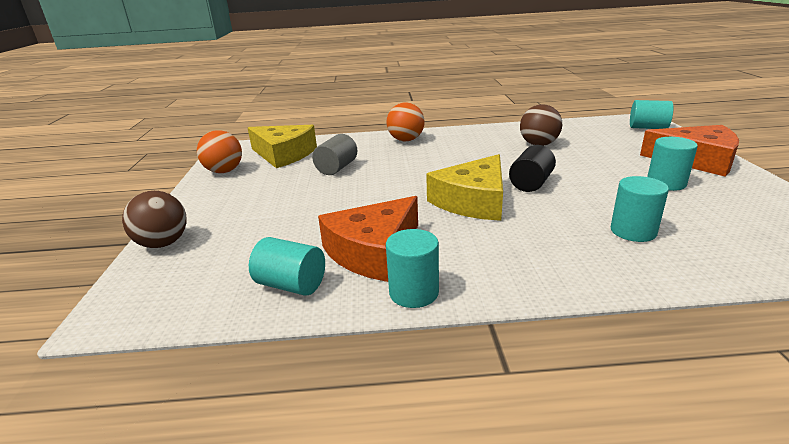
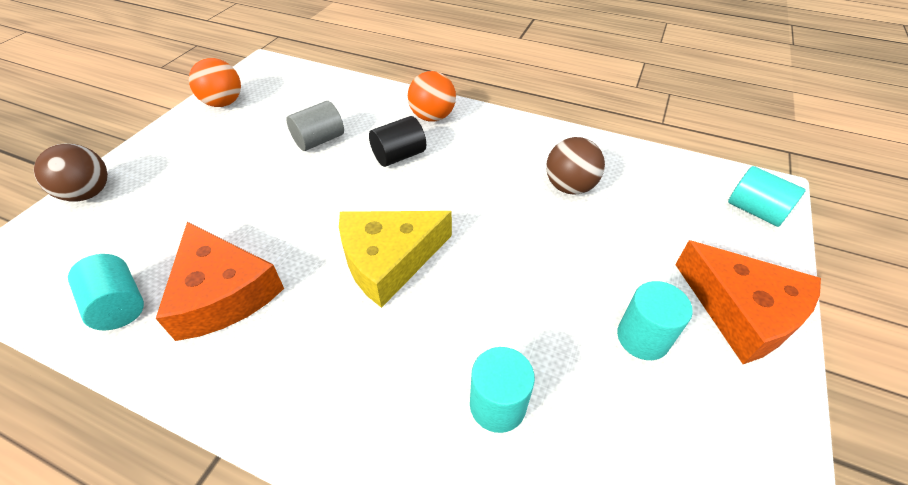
camera: 25 degrees right, 20 degrees up
(284, 154) = (296, 95): yellow cheese -> none
(373, 251) = (222, 293): orange cheese -> orange cheese turned 105 degrees counterclockwise
(413, 292) = (194, 375): turquoise cylinder -> none
(531, 183) = (480, 258): black cylinder -> black cylinder (399, 156)

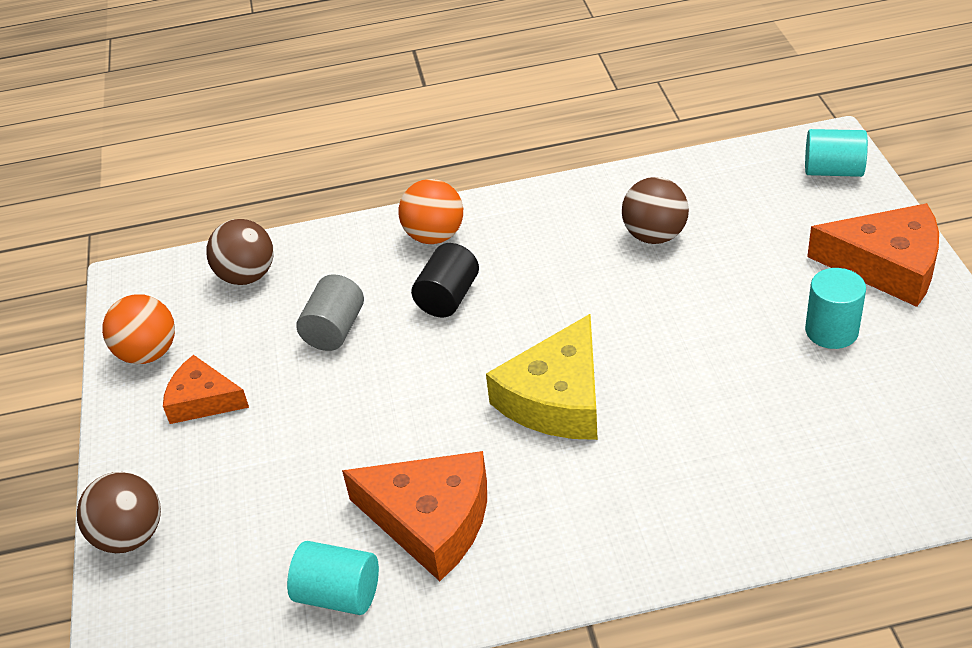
camera: 30 degrees left, 5 degrees down
(213, 141) = (203, 400): none -> orange cheese
(314, 89) = (247, 276): none -> brown ball
(497, 404) = (769, 446): turquoise cylinder -> none

